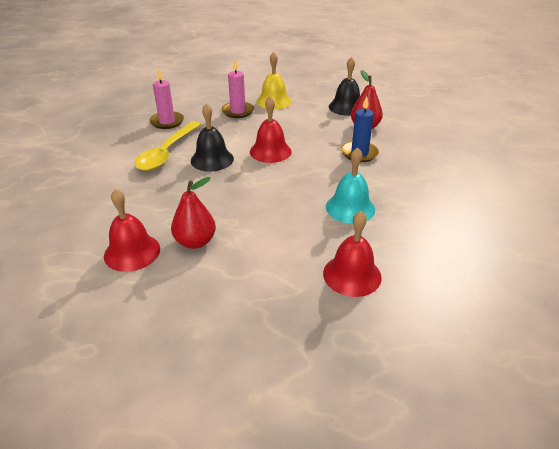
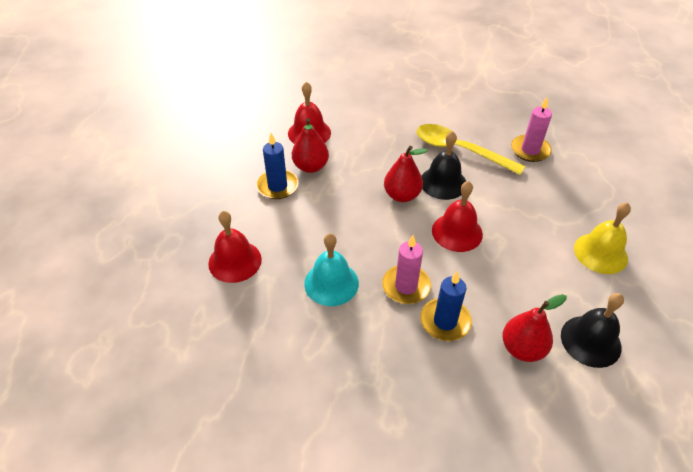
camera: 100 degrees right, 10 degrees up
(231, 263) = (277, 186): none -> blue candle
(232, 179) = (402, 195): none -> red pear
(238, 111) = (563, 212): pink candle -> pink candle (406, 286)

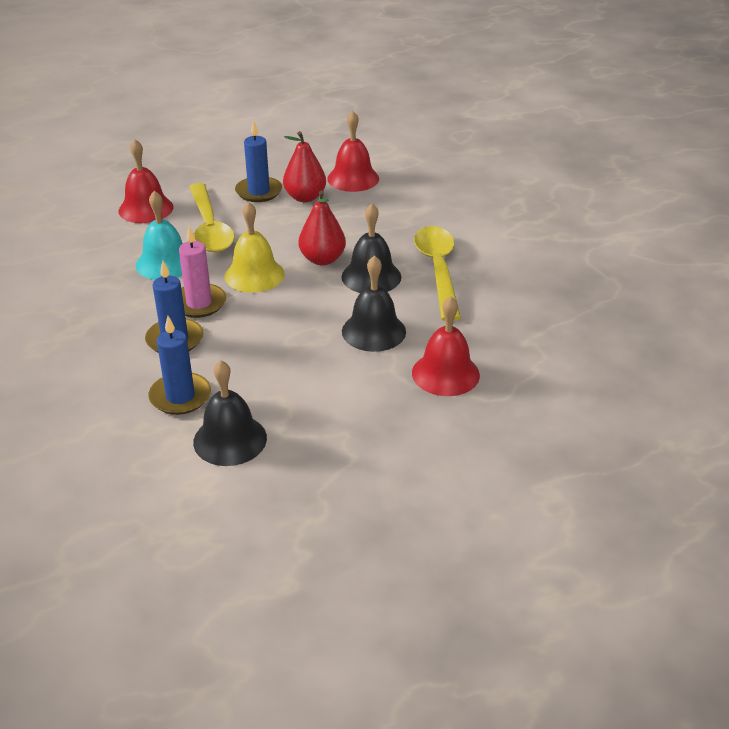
camera: 55 degrees right, 10 degrees down
(303, 235) = (209, 228): none -> yellow spoon
(457, 232) = (304, 308): red bell -> red bell (445, 373)
(508, 211) = (373, 331): none -> black bell
(522, 348) = (180, 396): red pear -> blue candle
(530, 150) = (500, 316): pink candle -> none
(600, 253) = (375, 414): yellow bell -> yellow bell (254, 275)

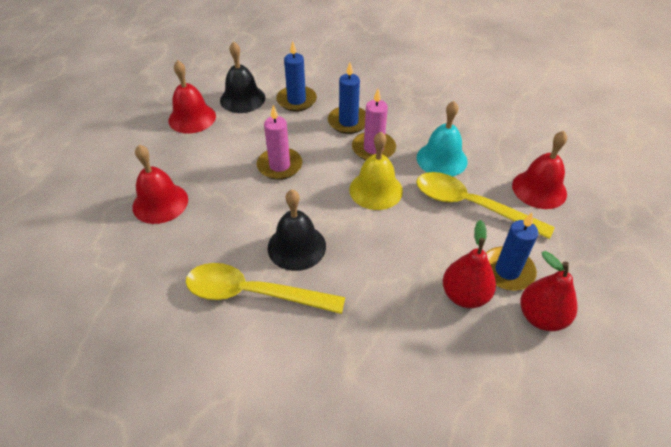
camera: 135 degrees right, 10 degrees up
(299, 340) = (279, 166): none -> pink candle
(322, 259) = (352, 236): red pear -> red pear (541, 317)
(353, 178) = (469, 362): red bell -> red bell (192, 118)
(373, 331) = (240, 202): black bell -> none
(438, 270) = (253, 293): yellow spoon -> yellow spoon turned 150 degrees clockwise

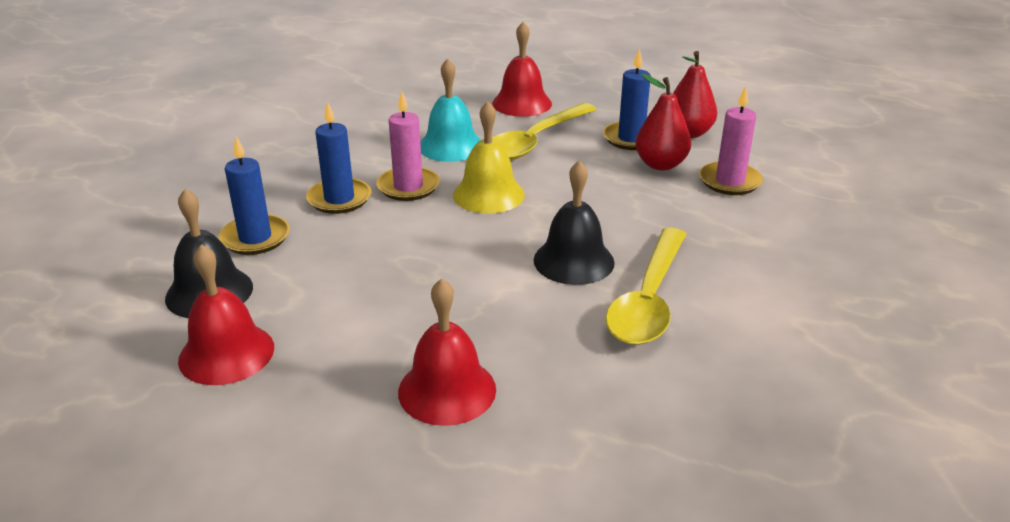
camera: 80 degrees left, 15 degrees down
(279, 166) = (408, 264): pink candle -> pink candle (729, 181)

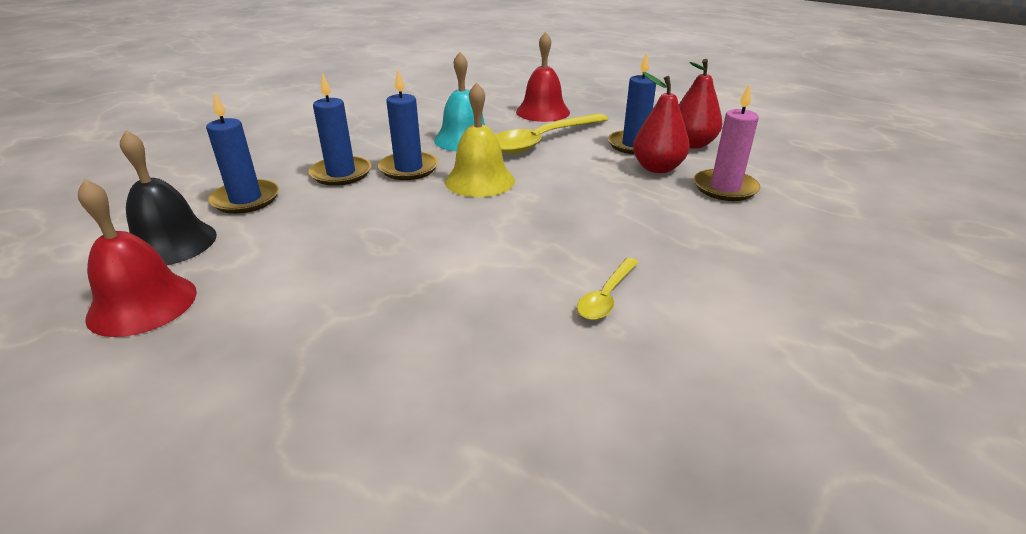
camera: 10 degrees right, 0 degrees up
(408, 187) = (409, 169): pink candle -> blue candle
(447, 390) = (340, 373): red bell -> none
(573, 261) = (539, 248): black bell -> none
(648, 300) = (606, 297): yellow spoon -> yellow spoon, size x0.50

